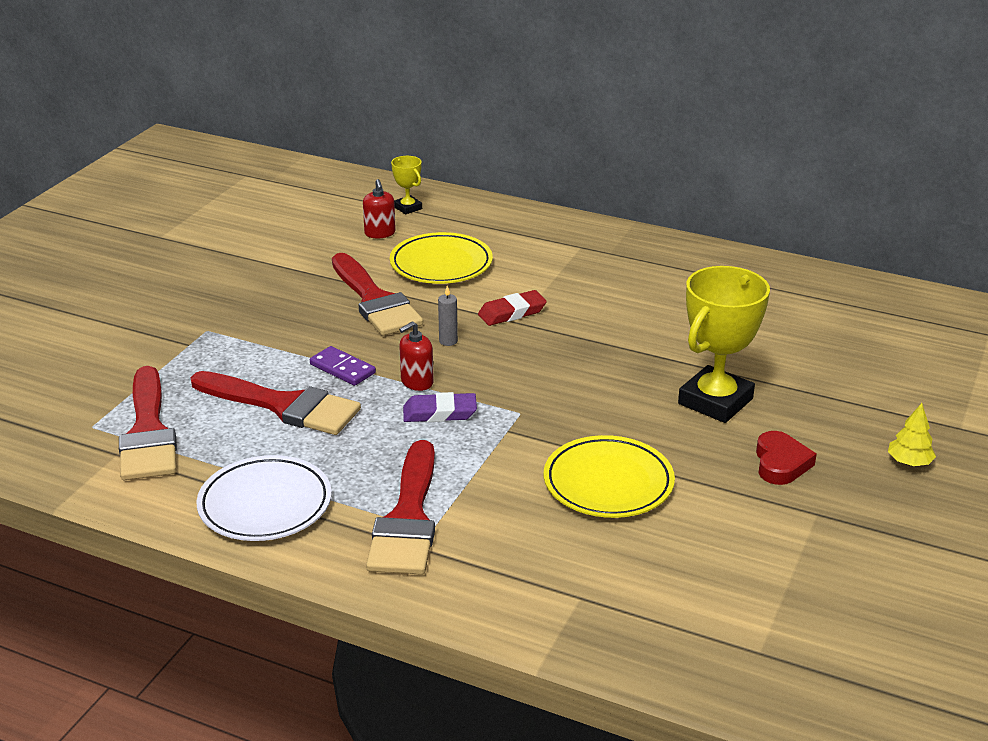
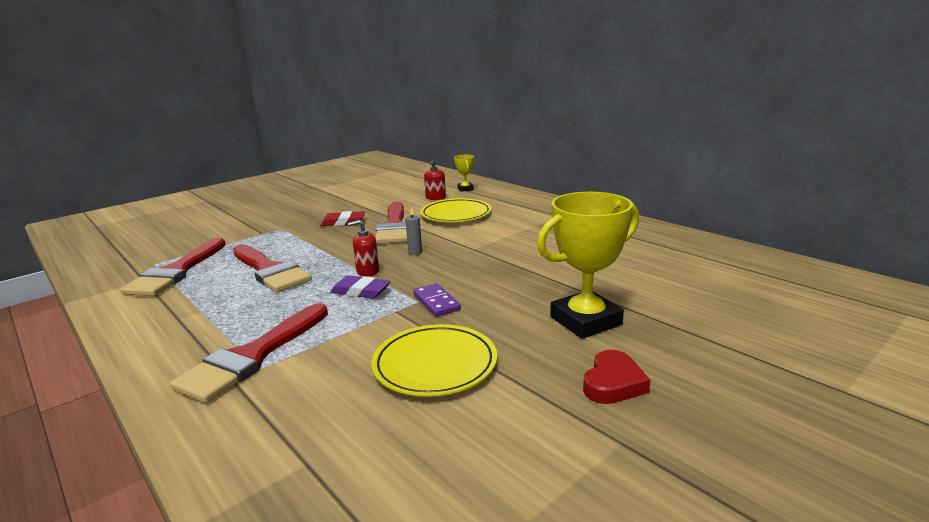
camera: 25 degrees right, 10 degrees down
(265, 504) = (177, 325): white plate -> none
(342, 369) = (331, 257): purple domino -> purple domino (436, 302)
(512, 312) = (475, 243): red eraser -> red eraser (343, 222)
(909, 462) = (764, 413): yellow tree -> none

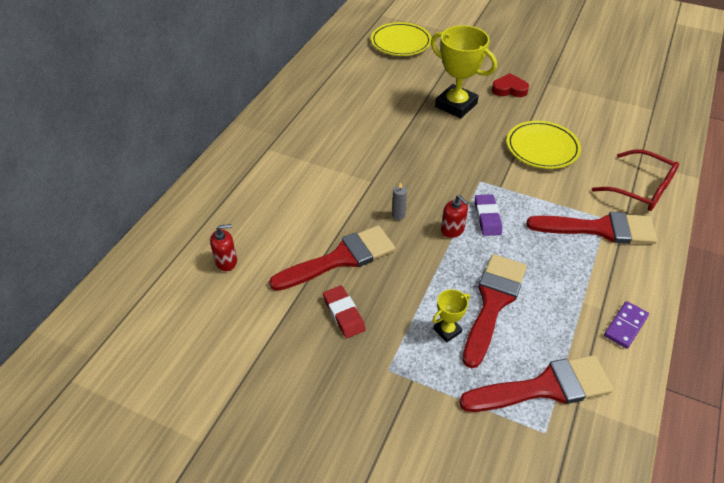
camera: 115 degrees left, 25 degrees up
(256, 429) = (641, 189): none -> red glasses
(436, 302) = (475, 171): purple domino -> purple domino (625, 326)
(456, 214) = (285, 221): yellow plate -> yellow plate (400, 42)
(465, 189) = (182, 245): yellow trophy -> yellow trophy (447, 330)

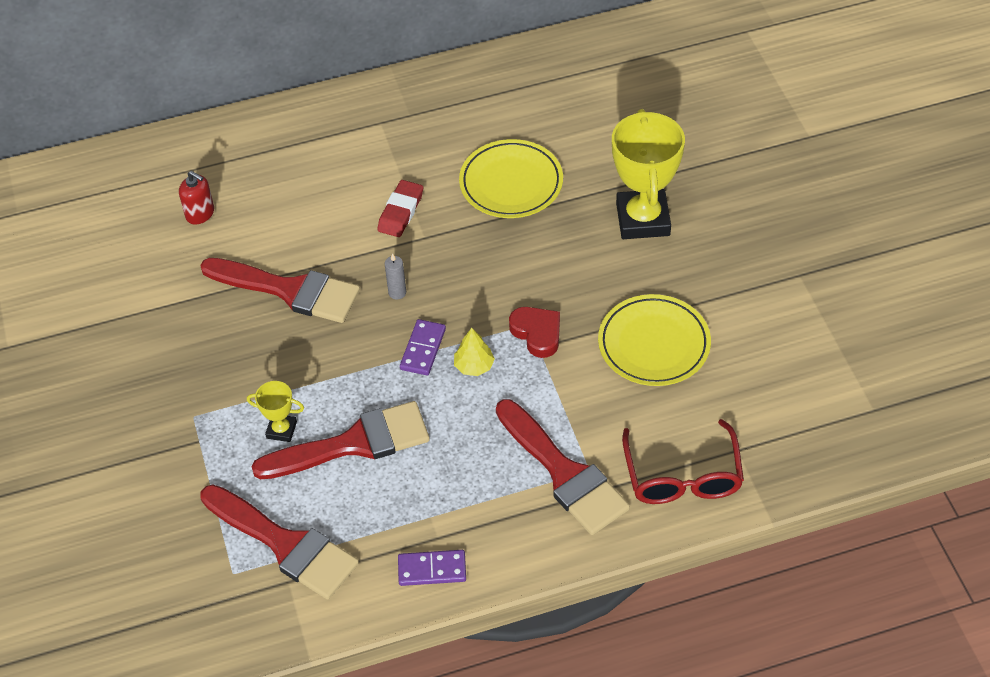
camera: 50 degrees right, 5 degrees up
(343, 314) = (224, 341): red eraser -> red eraser (400, 212)
(400, 42) = (709, 89): yellow plate -> yellow plate (511, 183)
(452, 230) = (423, 349): red soap dispenser -> purple domino
(487, 217) = (474, 366): purple eraser -> yellow tree
(509, 89) = (738, 247): red heart -> red heart (537, 333)

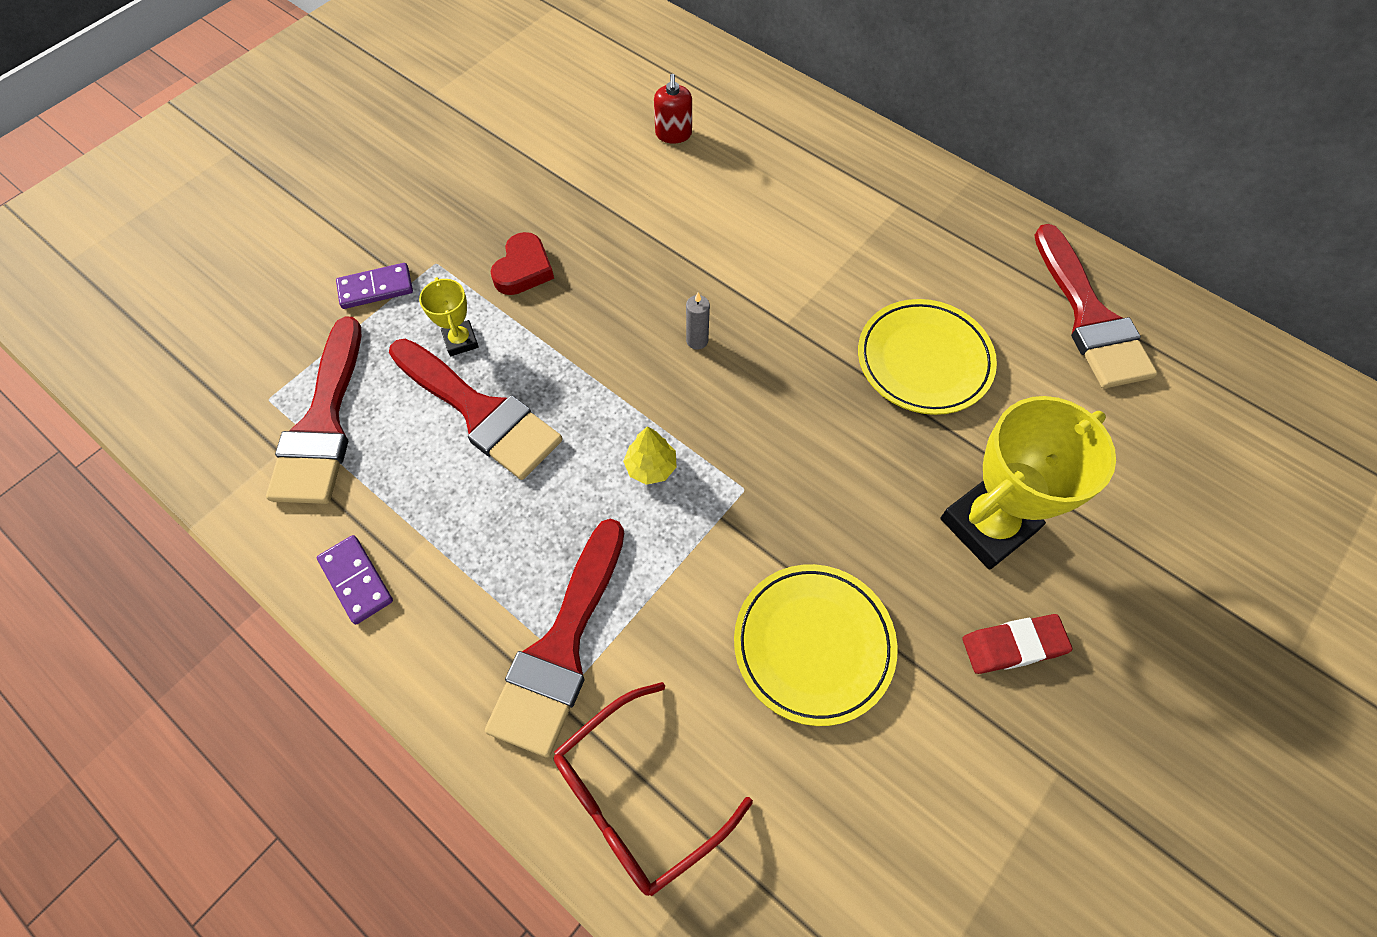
camera: 55 degrees right, 10 degrees up
(290, 290) = (634, 251): red brush -> red brush (1090, 317)
(400, 212) = (802, 284): red eraser -> red eraser (1013, 645)
(423, 349) = (640, 406): purple domino -> purple domino (376, 288)
(537, 333) = (738, 505): red heart -> red heart (523, 269)

